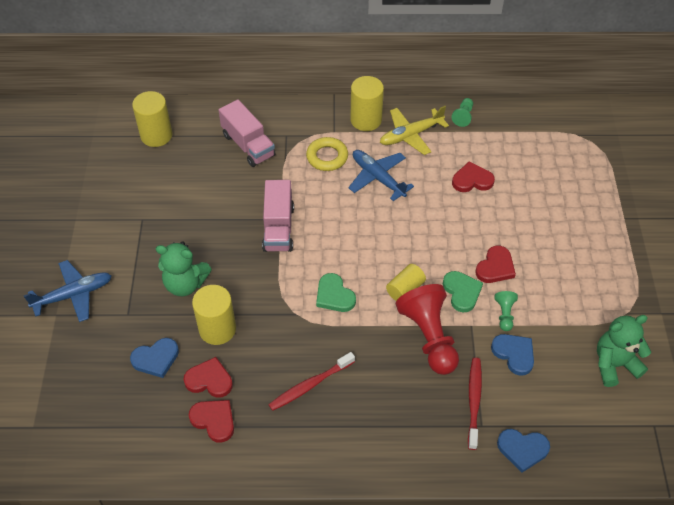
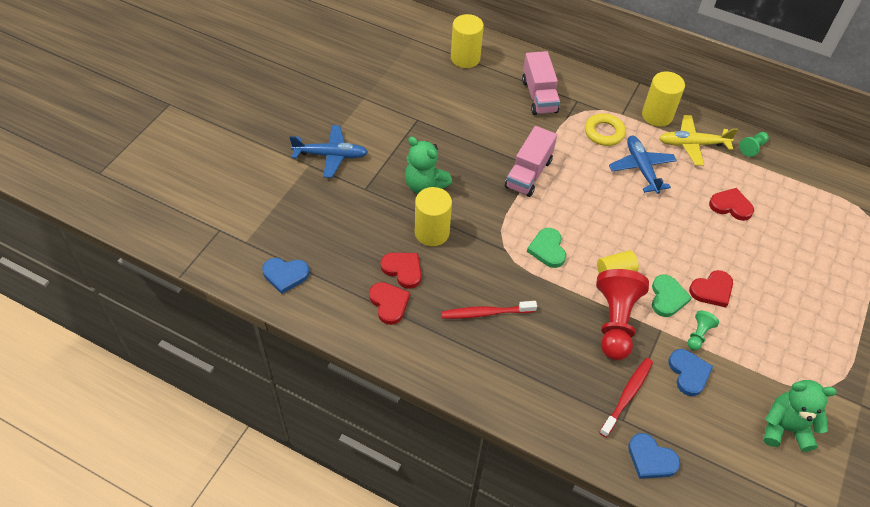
camera: 25 degrees right, 0 degrees up
(156, 359) = (369, 233): blue heart -> blue heart (285, 275)

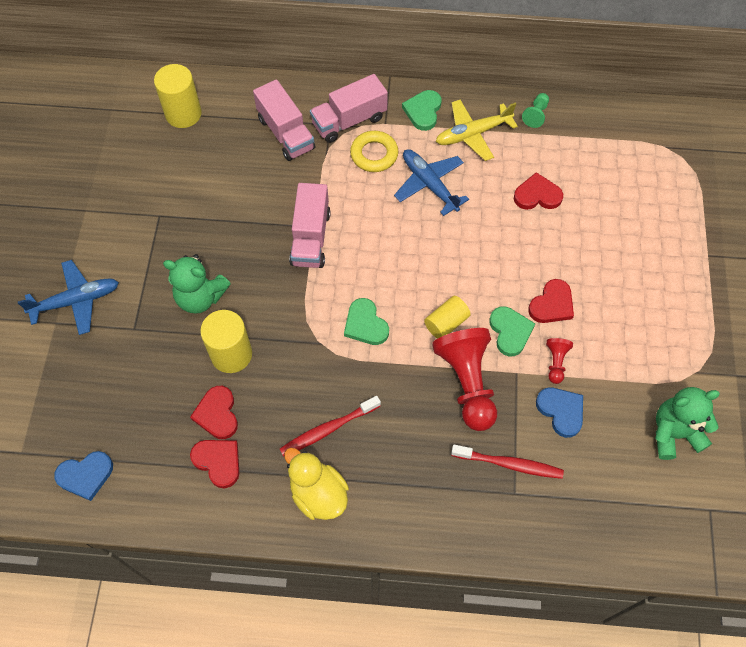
camera: 20 degrees left, 10 degrees up
(403, 270) = (217, 414): red heart -> red heart turned 120 degrees counterclockwise
(458, 356) = (318, 494): none -> yellow duck
(593, 103) = (349, 121): none -> pink truck
(627, 395) = (509, 464): red toothbrush -> red toothbrush turned 90 degrees clockwise
(651, 459) = (557, 525): blue heart -> none
(657, 115) = (423, 111): yellow cylinder -> green heart
(698, 335) = (556, 362): green pawn -> red pawn

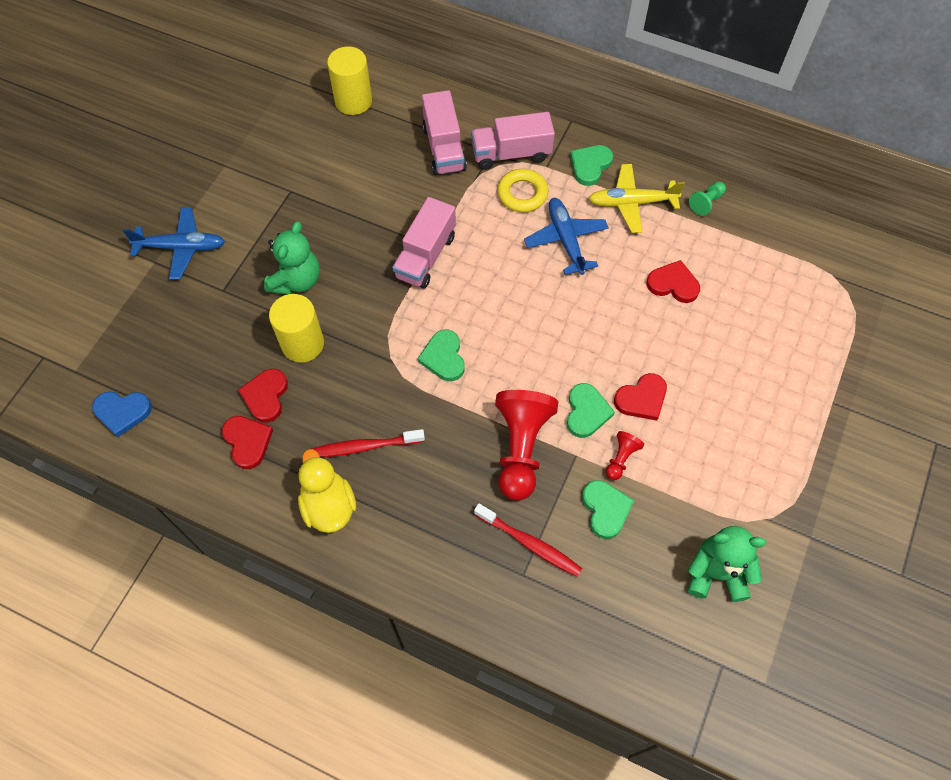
camera: 20 degrees right, 0 degrees up
(200, 297) = (296, 280): green teddy bear -> green teddy bear turned 105 degrees counterclockwise
(446, 323) = (524, 382): yellow cylinder -> none
(561, 411) = (605, 509): blue heart -> green heart

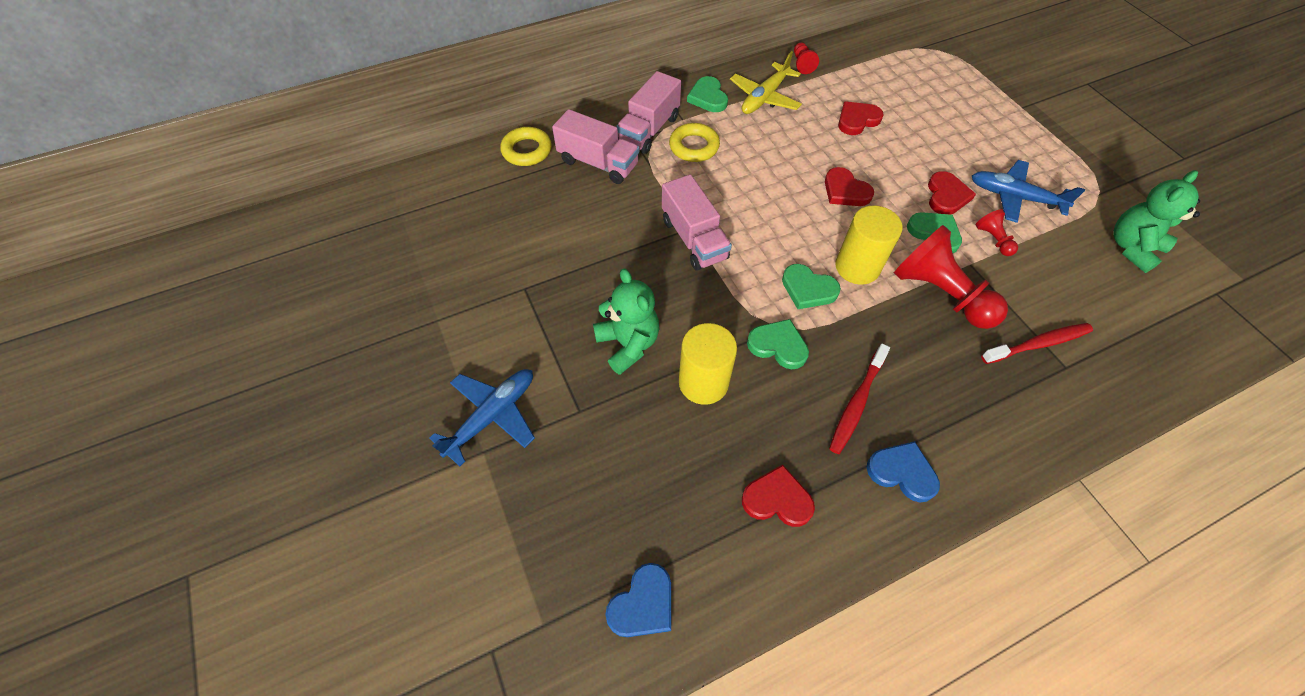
camera: 50 degrees left, 5 degrees down
(266, 396) = (736, 450): red heart -> red heart (845, 191)
(328, 506) = (902, 472): yellow duck -> blue heart
(353, 101) = (482, 188): yellow cylinder -> yellow cylinder (857, 267)
(413, 98) = (527, 151): none -> yellow ring
(566, 240) = (763, 150): blue plane -> blue plane (1014, 197)
(605, 509) = (1035, 276): green heart -> green heart (778, 345)
(706, 203) = (802, 64): green pawn -> red pawn

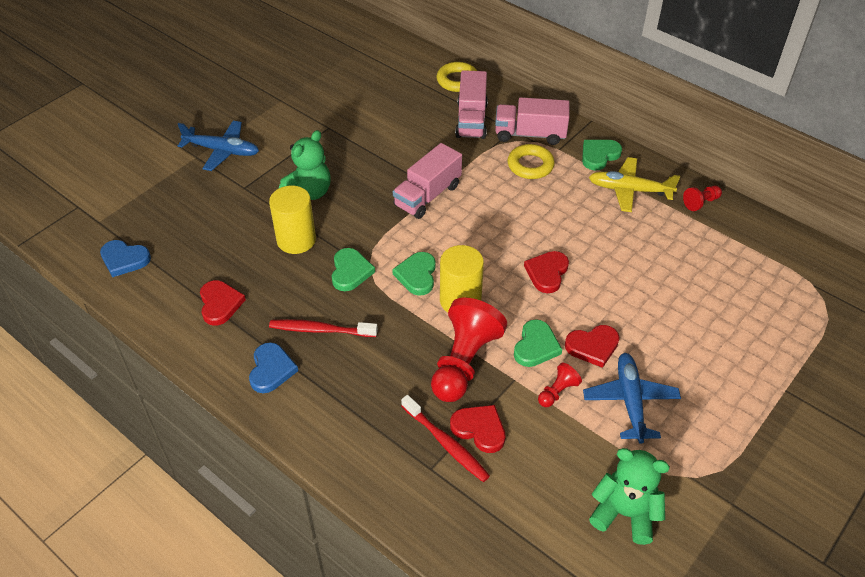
camera: 65 degrees right, 10 degrees down
(857, 120) = (650, 260): red heart -> red heart (479, 429)

